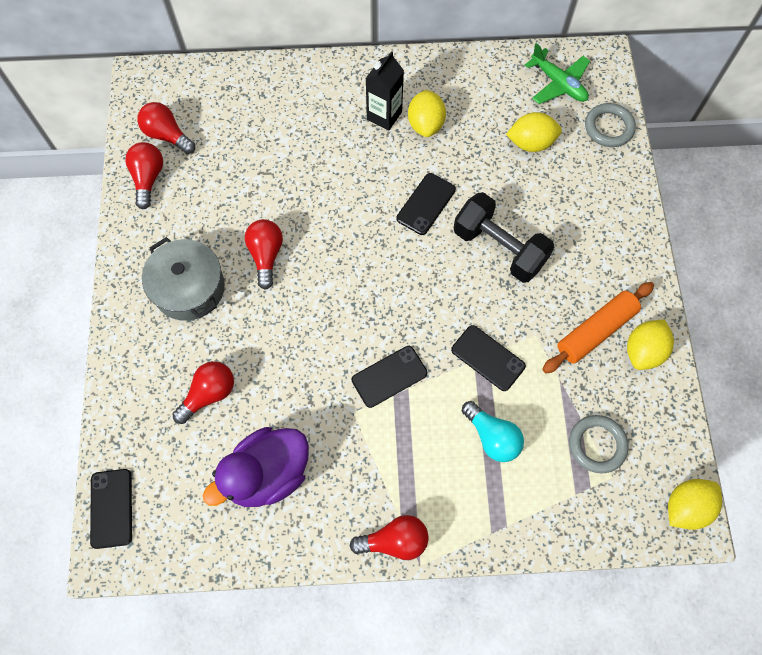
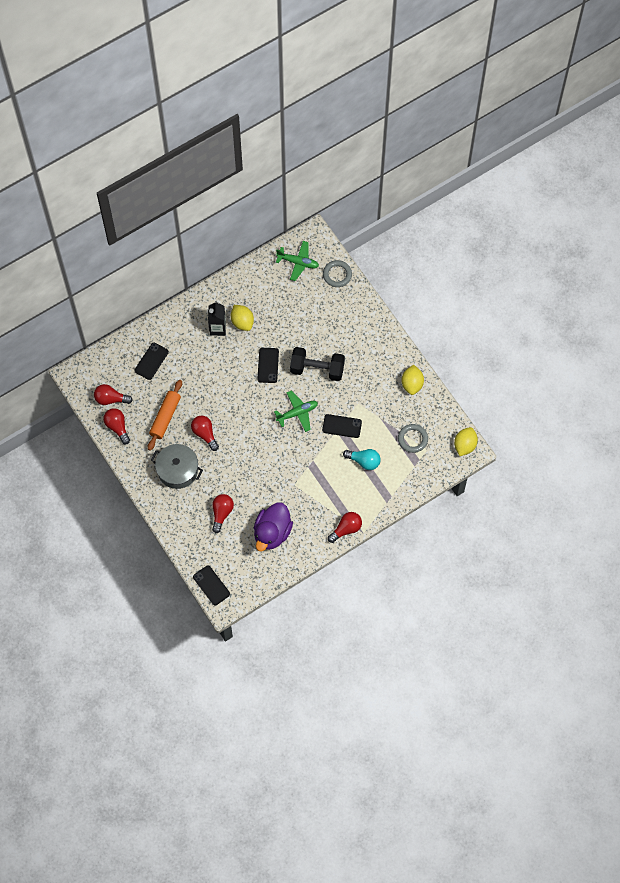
camera: 30 degrees left, 0 degrees up
(389, 376) = (301, 459): black phone -> black phone (151, 361)
(428, 299) = (297, 413): none -> green plane
(531, 143) = (302, 304): yellow lemon -> none
(596, 331) = (385, 386): orange rolling pin -> orange rolling pin (165, 417)

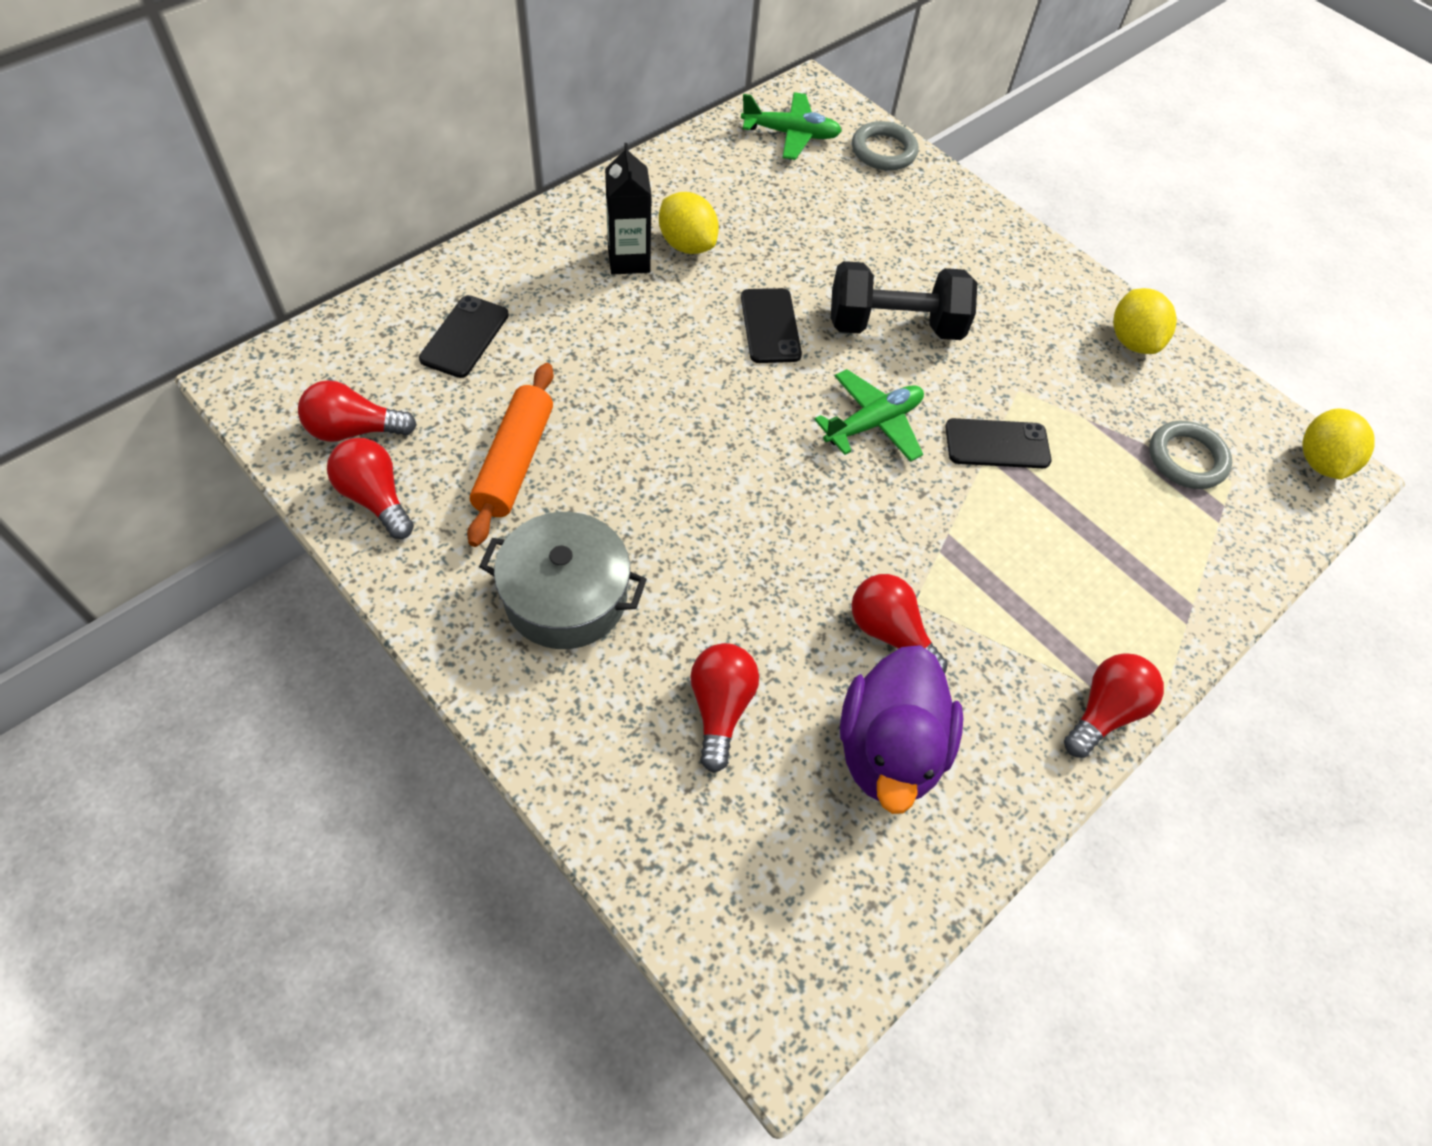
camera: 15 degrees left, 10 degrees down
(205, 434) = (633, 494): red light bulb -> red light bulb (890, 633)
(211, 585) = (729, 958): black phone -> none
(364, 461) = (1084, 522): turquoise light bulb -> none

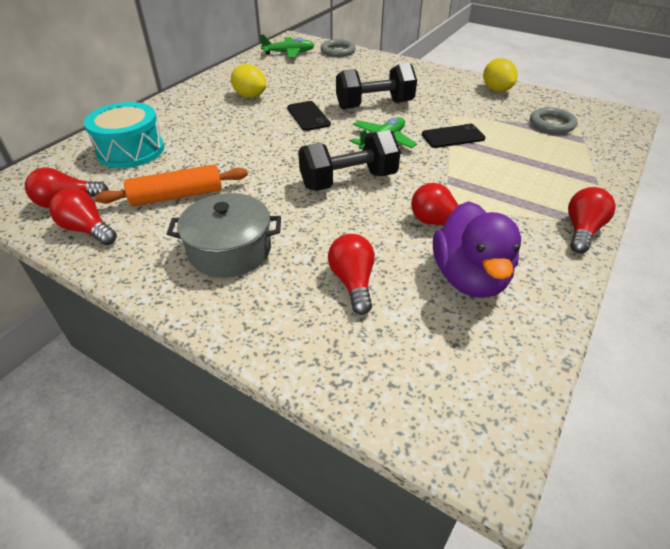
camera: 10 degrees left, 15 degrees down
(464, 337) = (131, 150): black phone -> turquoise drum
(515, 462) = (177, 196): orange rolling pin -> orange rolling pin turned 75 degrees clockwise
(629, 260) = (219, 106): black carton -> none
(784, 501) = (348, 181): none -> black dumbbell
(1320, 462) = (615, 113): yellow lemon -> none

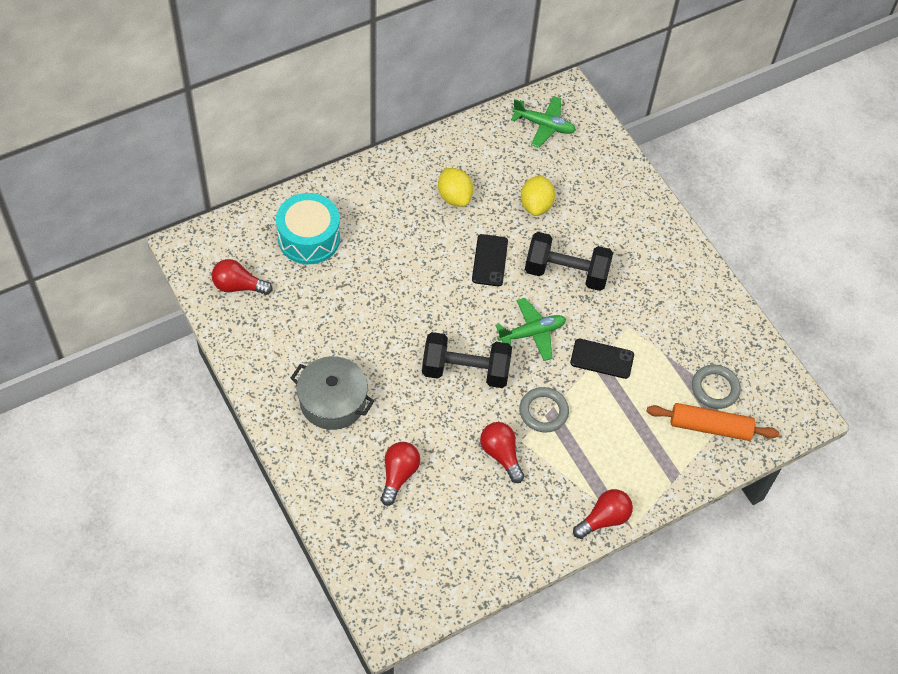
camera: 25 degrees right, 15 degrees up
(87, 230) = (243, 328): red light bulb -> none
(177, 196) = (321, 320): orange rolling pin -> orange rolling pin (710, 427)
(338, 51) = (602, 147): grey ring -> grey ring (543, 411)
(469, 277) = (480, 514): purple duck -> none
(496, 90) = (714, 307): yellow lemon -> yellow lemon (536, 205)

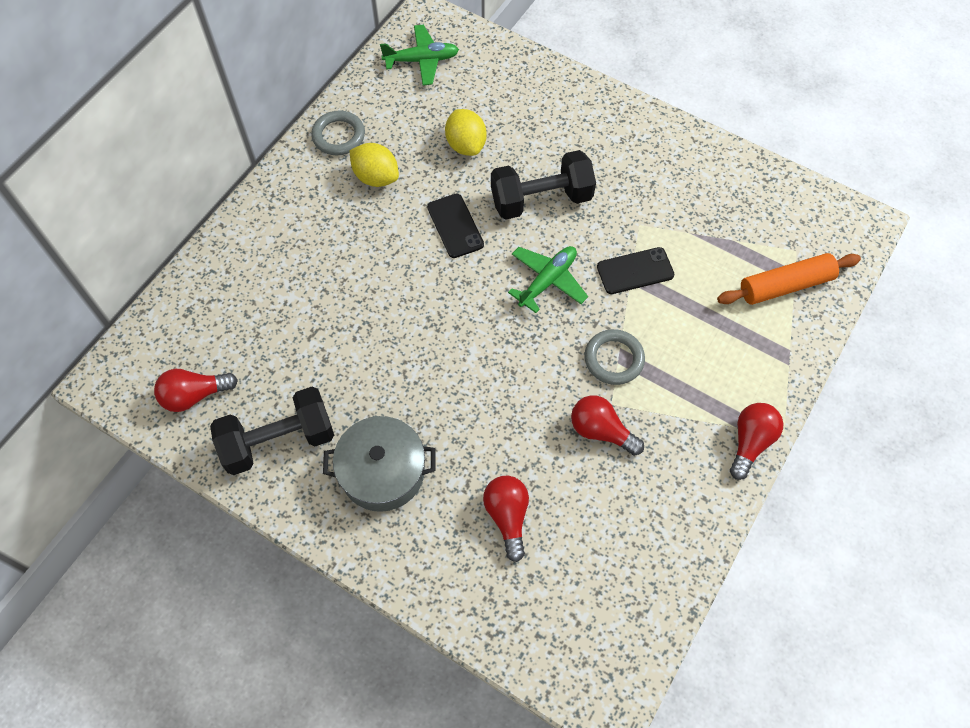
camera: 25 degrees left, 5 degrees up
(309, 238) = (244, 300): turquoise drum -> none
(465, 370) = (505, 358): black dumbbell -> black dumbbell (278, 440)
(715, 388) = (763, 243): grey ring -> grey ring (338, 136)

